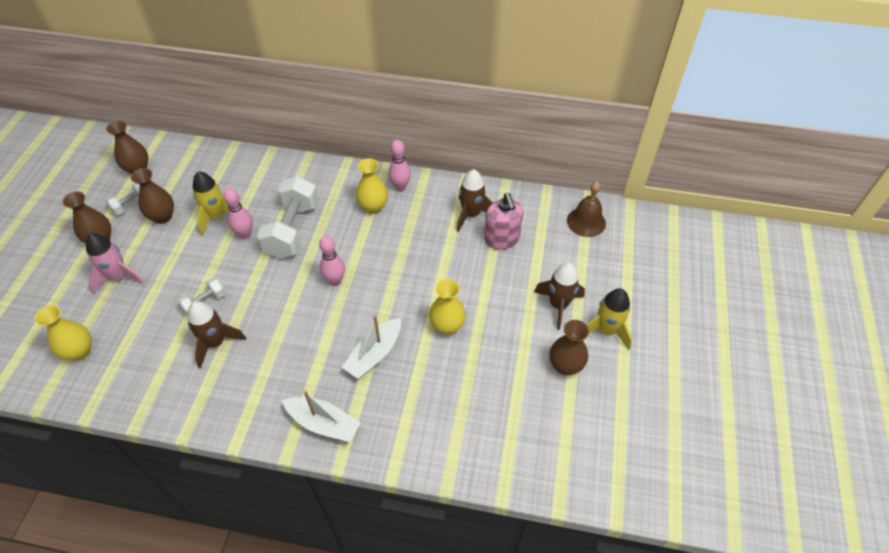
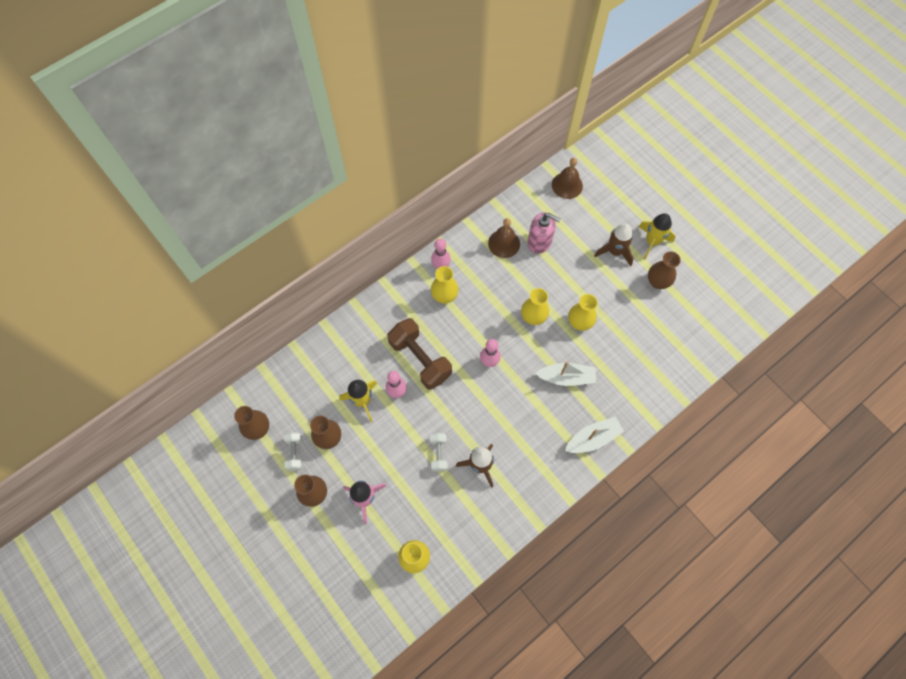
camera: 50 degrees left, 15 degrees up
(292, 230) = (420, 359): white dumbbell -> brown dumbbell
(374, 354) = (566, 377): white boat -> white boat turned 75 degrees counterclockwise
(416, 284) = (533, 317): none -> yellow vase
(471, 214) = (504, 243): brown rocket -> brown bell

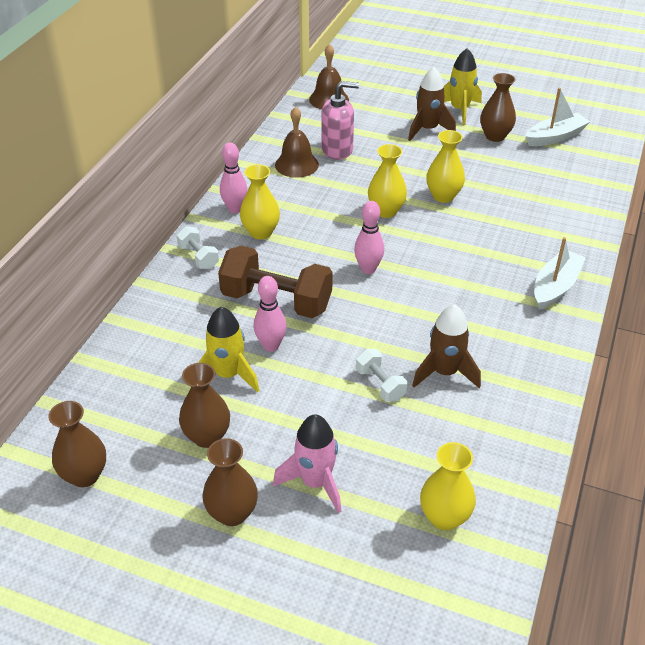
camera: 30 degrees left, 25 degrees down
(295, 453) = (166, 478): white dumbbell -> white dumbbell (198, 257)
(566, 377) = (473, 246): white boat -> white boat (555, 137)

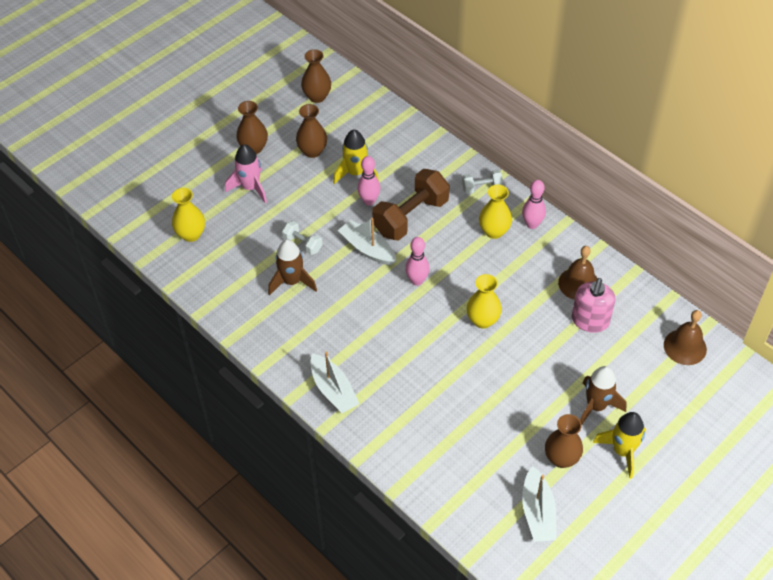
camera: 115 degrees right, 10 degrees up
(349, 322) = (367, 249): none -> white boat
(380, 384) = (302, 244): white dumbbell -> white dumbbell turned 45 degrees clockwise
(443, 196) = (484, 370): yellow vase -> none

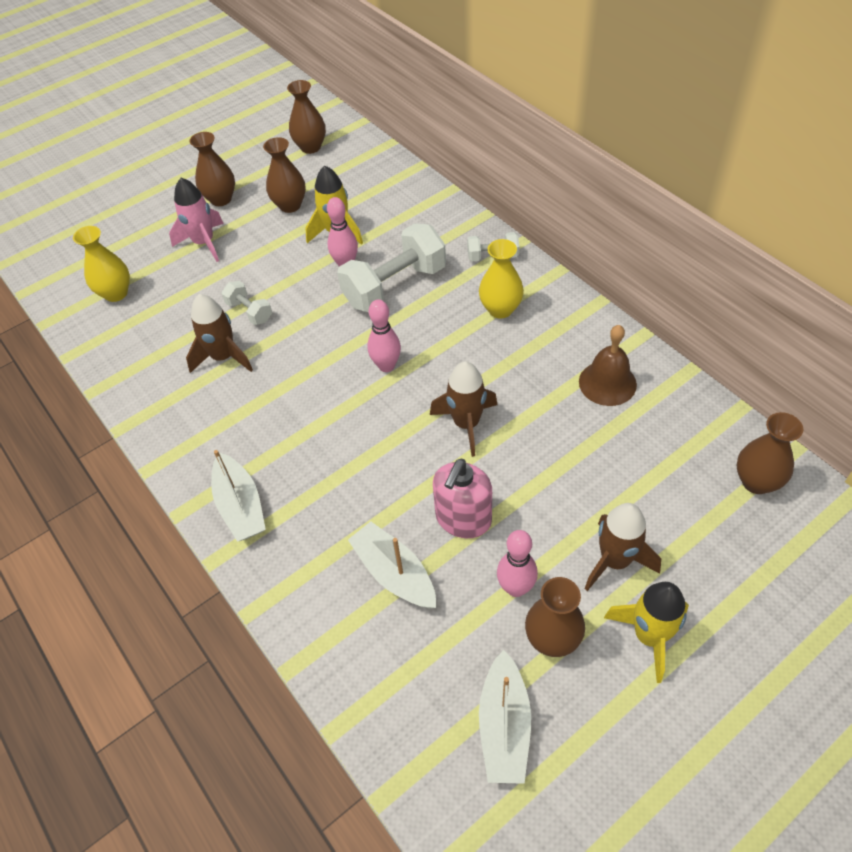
camera: 10 degrees right, 0 degrees up
(367, 249) = (330, 322): white boat -> white boat (394, 573)
(411, 217) = (395, 286): brown dumbbell -> white dumbbell
(482, 320) = (466, 424): yellow vase -> brown rocket
(532, 224) = (552, 303): pink bowling pin -> pink bowling pin (516, 588)
(590, 321) = (618, 435): pink soap dispenser -> pink soap dispenser (463, 519)
(685, 347) = (756, 482): brown bell -> brown vase

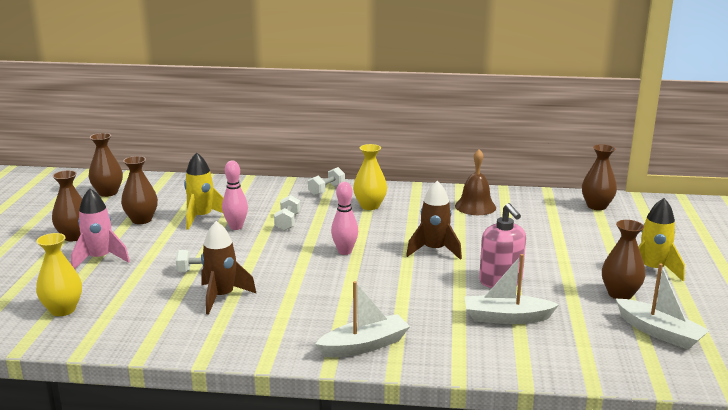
camera: 50 degrees left, 30 degrees down
(240, 506) = (364, 345): white boat -> white boat turned 45 degrees counterclockwise
(395, 286) = (287, 222): white dumbbell -> white dumbbell, size x0.50
(516, 588) = (572, 288): pink bowling pin -> none
(615, 561) = (593, 256): brown rocket -> none

